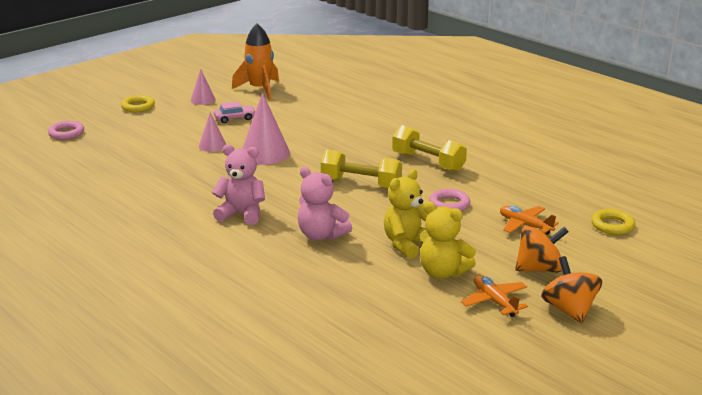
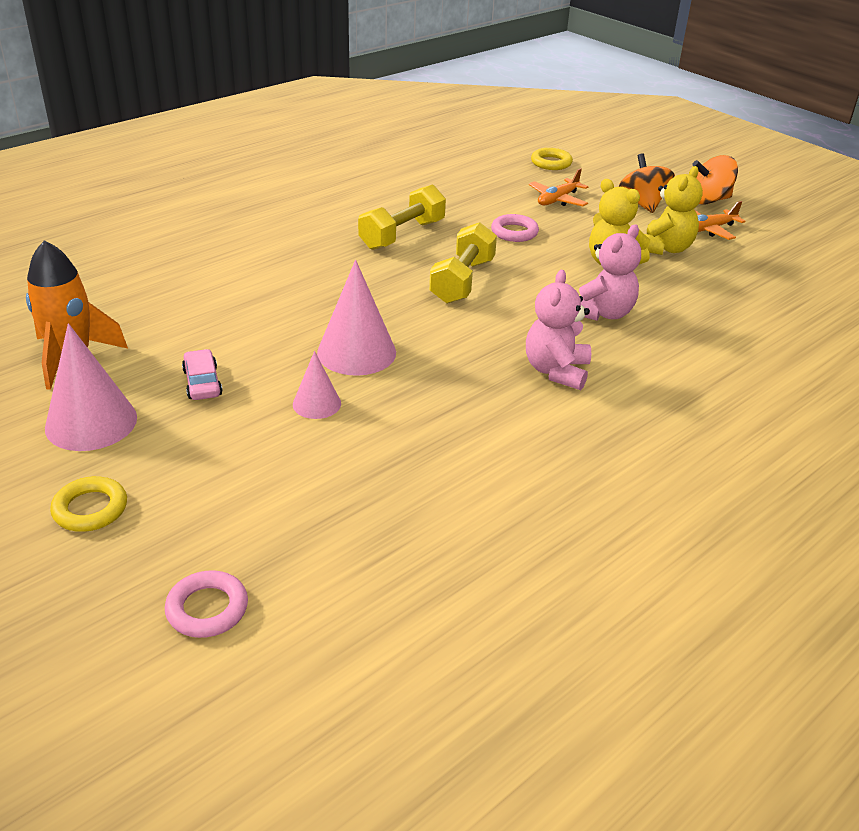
camera: 90 degrees left, 10 degrees up
(203, 100) = (91, 422): pink cone -> pink cone, size x1.76

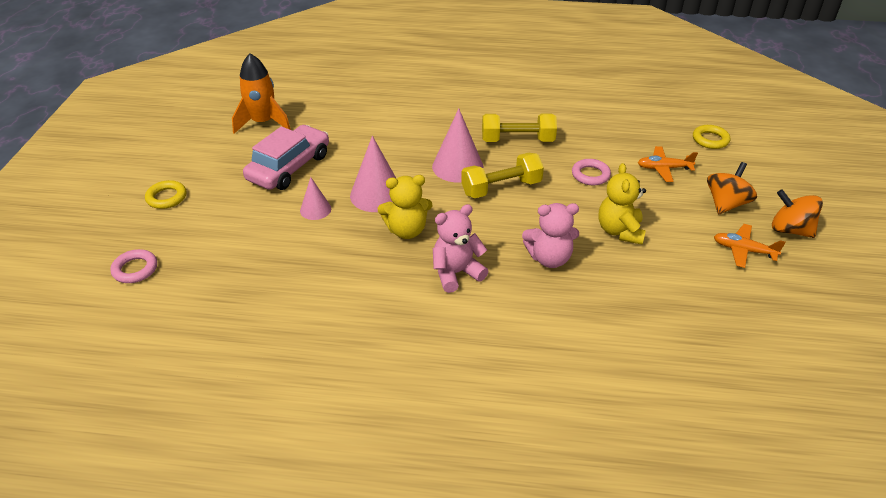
camera: 50 degrees right, 5 degrees up
(91, 422) = (223, 159): pink cone -> pink cone (457, 166)
(202, 383) = (289, 167): pink car -> pink car, size x2.08
(664, 248) = (678, 244): yellow teddy bear -> yellow teddy bear (406, 230)

